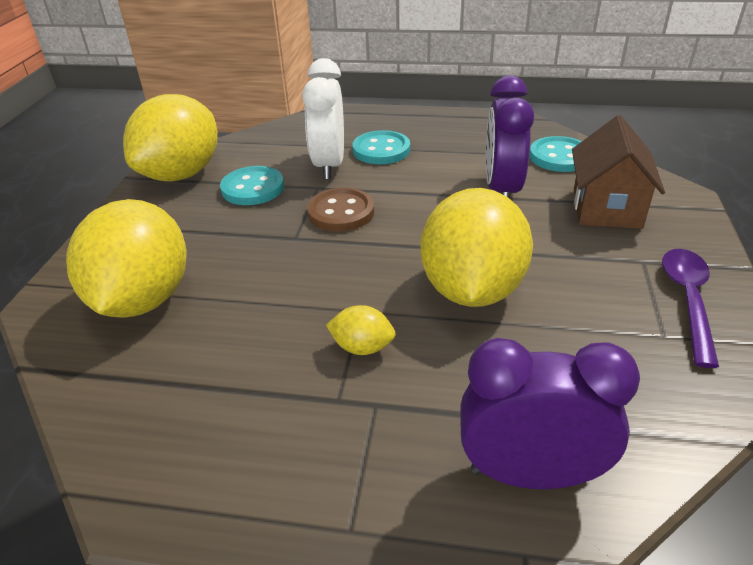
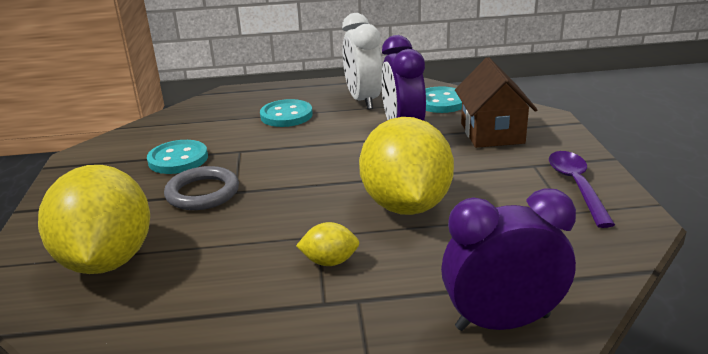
camera: 15 degrees left, 10 degrees down
(182, 174) = (102, 157): yellow lemon -> none
(262, 234) = (202, 193): none -> grey ring
(329, 165) = (243, 132): white clock -> white clock (363, 100)
(341, 212) = (269, 166): brown button -> none

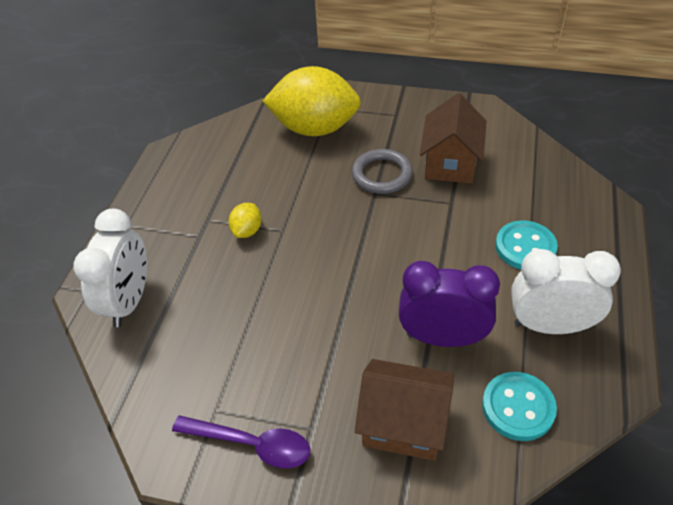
camera: 110 degrees right, 20 degrees up
(178, 159) = (450, 163): turquoise button -> brown house
(406, 205) = (294, 294): yellow lemon -> none
(502, 322) = (129, 301): purple clock -> white clock

